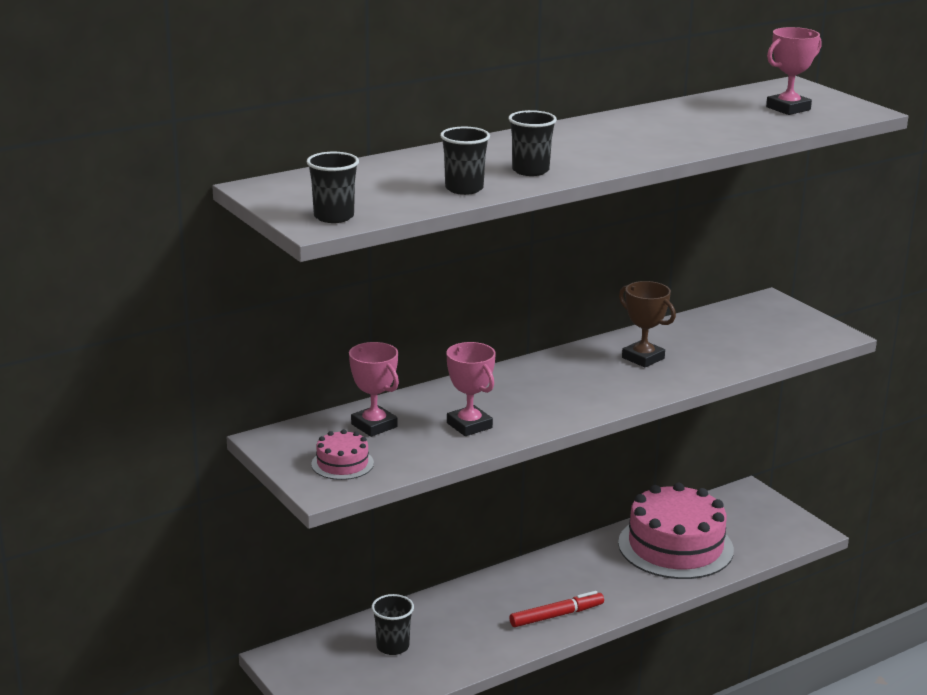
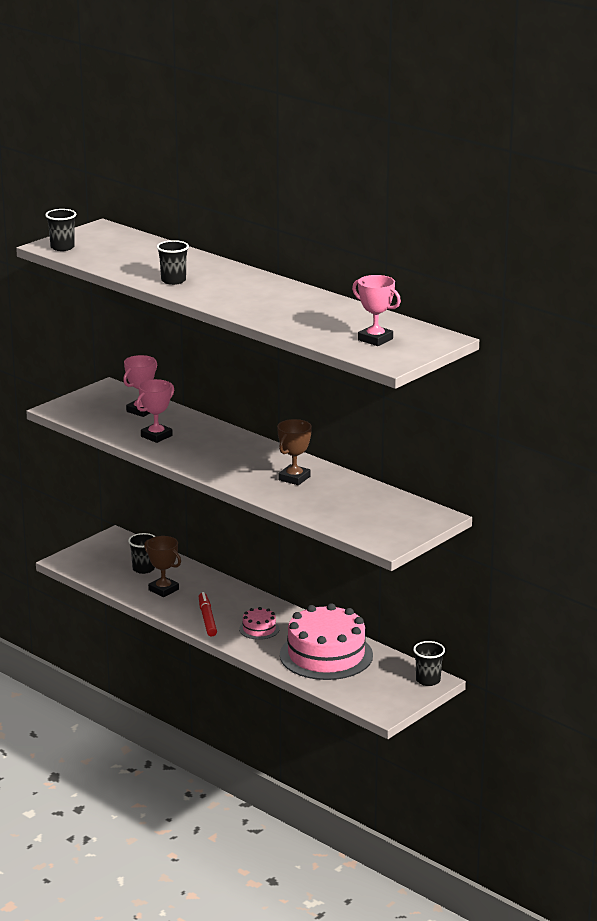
camera: 75 degrees right, 0 degrees up
(342, 464) = (88, 409): pink cake -> pink cake (259, 629)
(462, 638) = (163, 590): none -> brown trophy
(464, 189) = (128, 269): black cup -> black cup (428, 680)
(556, 615) = (207, 619): red marker -> red marker turned 150 degrees counterclockwise

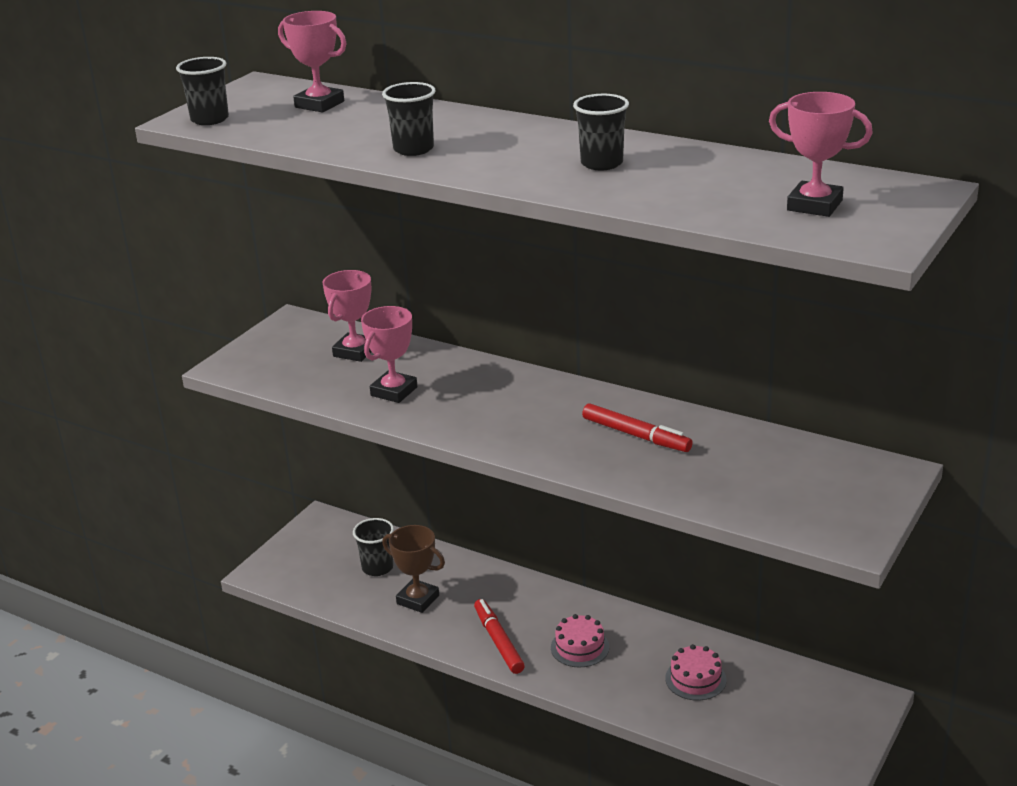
camera: 10 degrees left, 5 degrees up
(132, 246) = (319, 104): none -> pink trophy
(294, 478) = (636, 435): brown trophy -> red marker
(326, 655) = (695, 679): pink cake -> pink cake, size x0.44
(428, 680) = (862, 701): black cup -> black cup (602, 163)

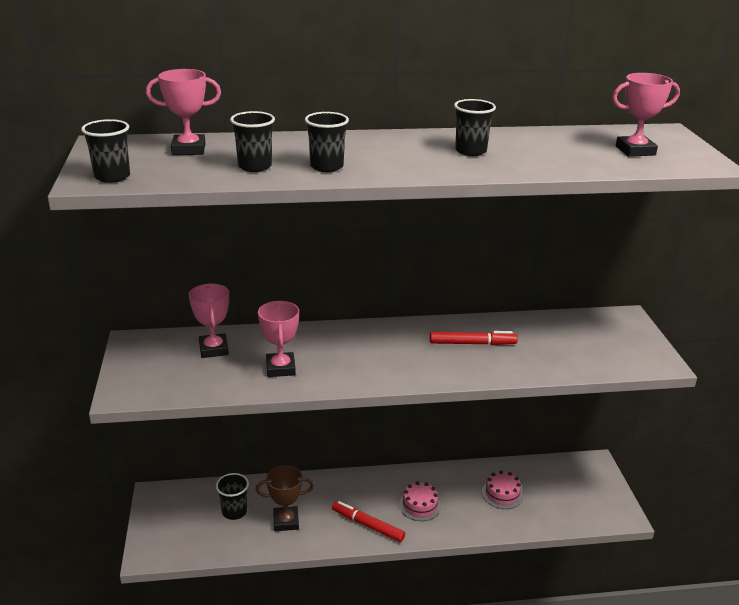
camera: 40 degrees left, 0 degrees up
(346, 135) = (255, 166): none -> black cup

